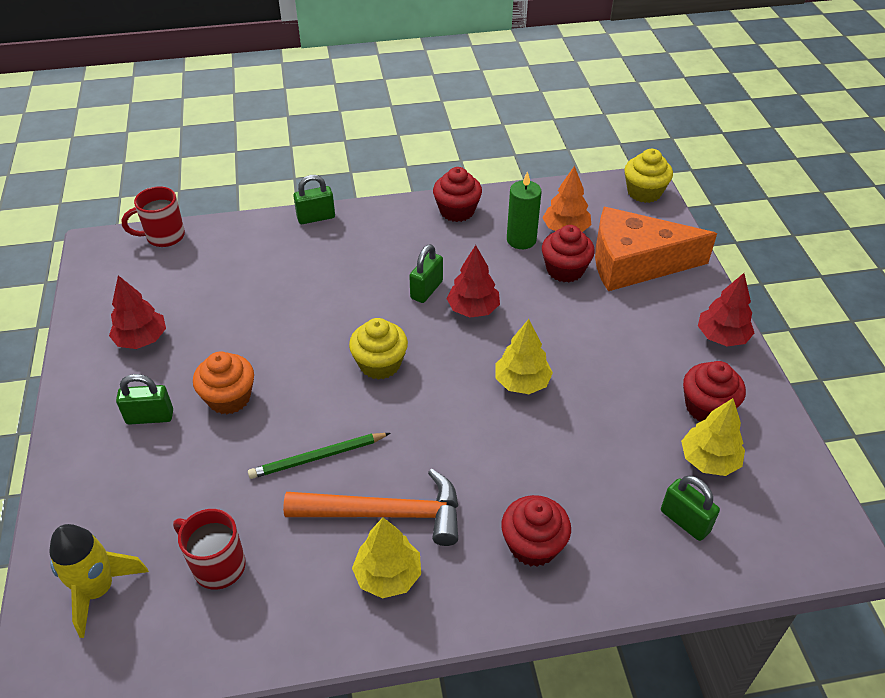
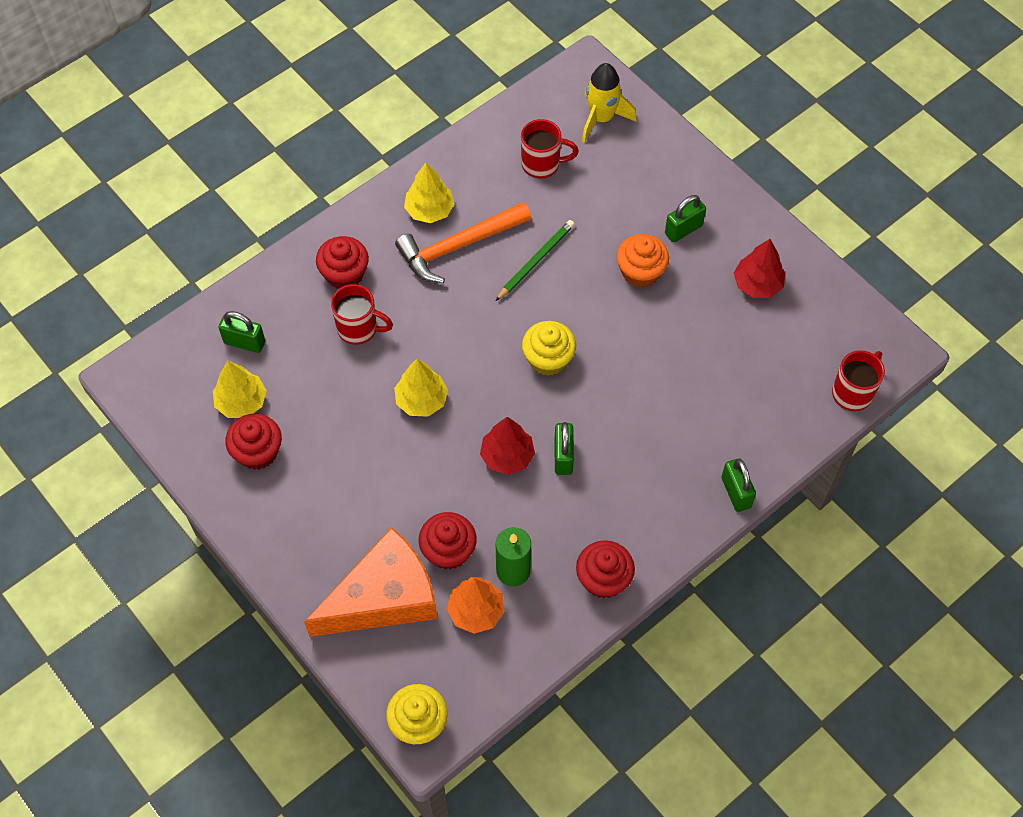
camera: 150 degrees right, 15 degrees up
(316, 217) = (736, 492): green padlock -> green padlock turned 60 degrees counterclockwise
(548, 476) = (359, 329): none -> red mug
(722, 337) = (267, 539): red tree -> none

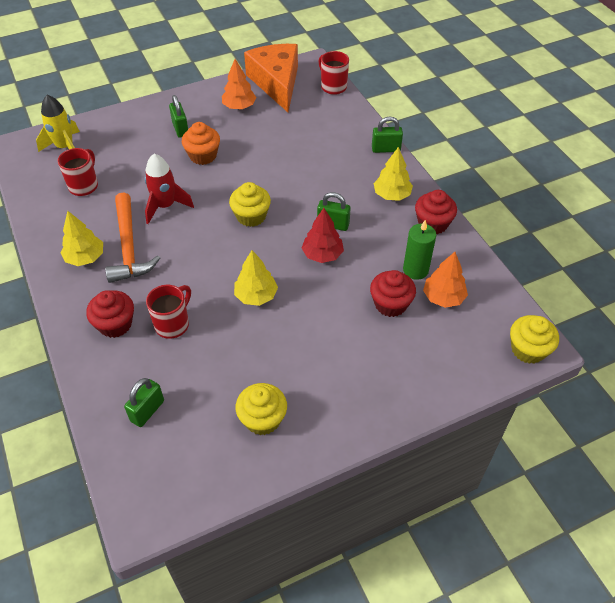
camera: 75 degrees left, 10 degrees down
(241, 402) = (207, 423): yellow tree -> yellow tree (391, 195)
(257, 452) = (262, 419): red cupcake -> yellow cupcake
(383, 597) = (420, 352): orange cheese -> orange cheese (276, 83)
(535, 261) = (165, 206): green pencil -> red rocket
(757, 284) = (239, 106): red tree -> orange tree

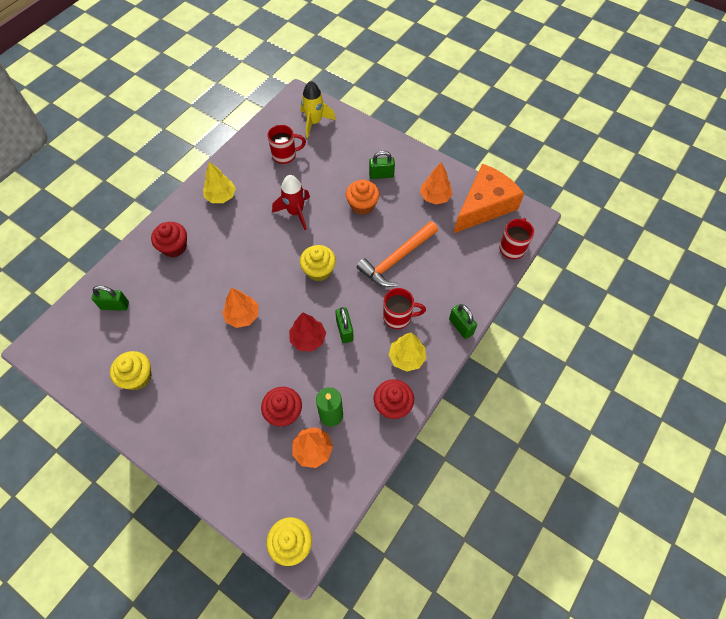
camera: 60 degrees right, 10 degrees up
(128, 247) = (244, 214): orange hammer -> orange hammer (396, 259)
(173, 324) = (191, 279): red mug -> red mug (398, 317)
(180, 129) = (381, 175): green padlock -> green padlock turned 45 degrees clockwise
(256, 296) = (242, 316): yellow tree -> orange tree

